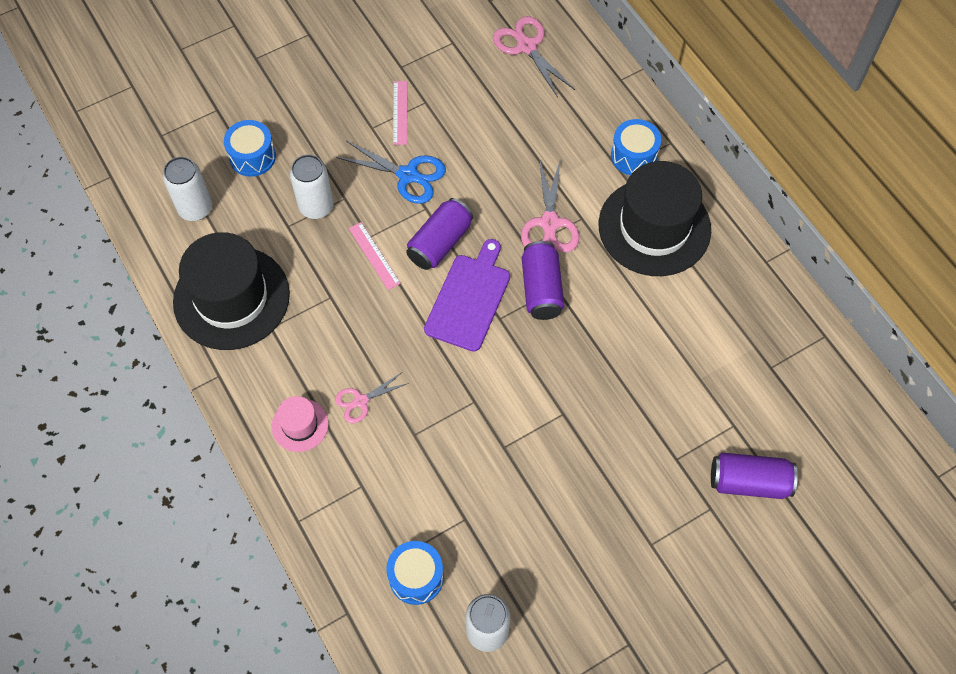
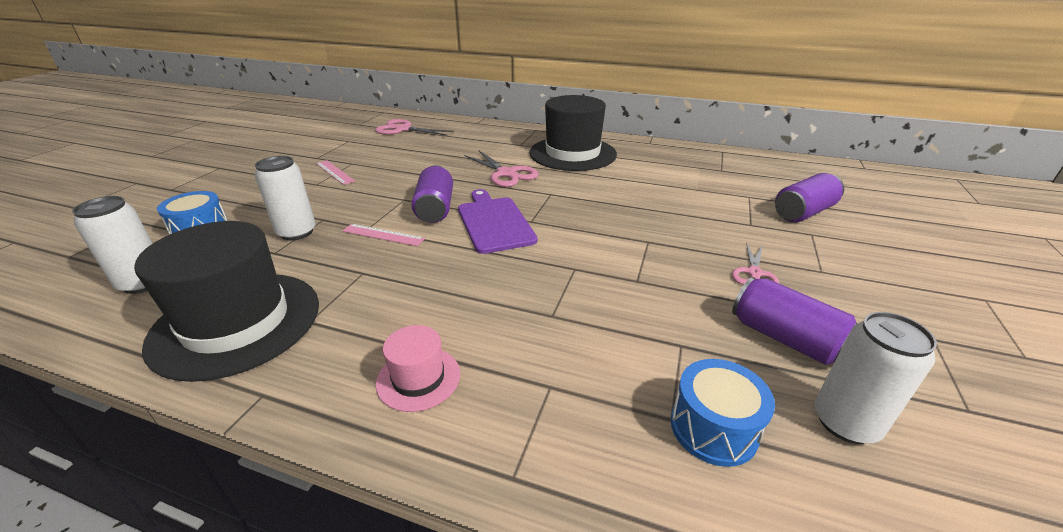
camera: 40 degrees left, 30 degrees down
(360, 401) = (470, 322): pink scissors -> pink scissors (754, 273)
(408, 175) = (371, 192): blue scissors -> none
(541, 289) = (541, 198): purple can -> purple can (785, 338)
(633, 156) = (521, 139): blue drum -> none

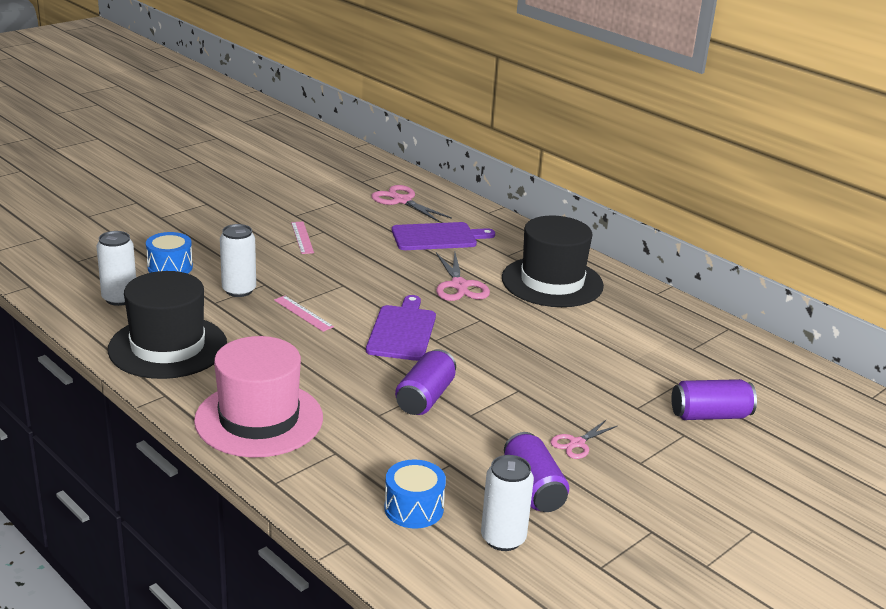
camera: 25 degrees right, 5 degrees down
(418, 378) = (259, 419): pink hat -> pink hat, size x2.15
(435, 208) = (363, 302): purple can -> purple can (425, 398)
(454, 145) = (437, 237): none -> purple cutting board

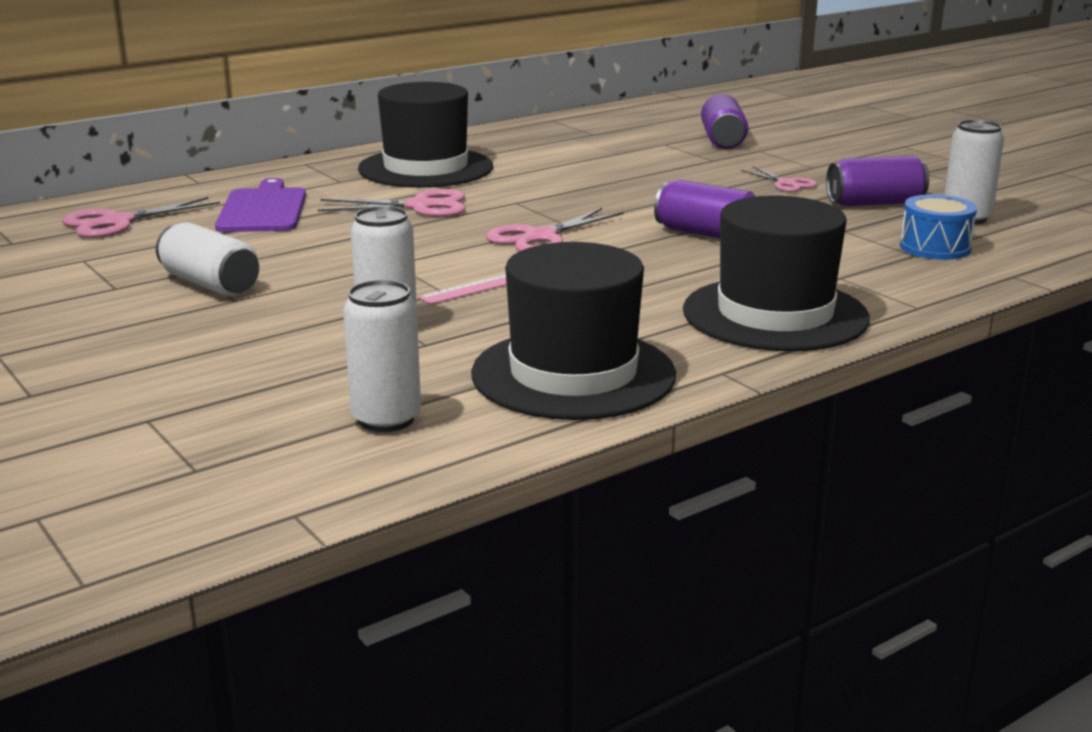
camera: 80 degrees left, 5 degrees down
(170, 267) = (273, 380): blue drum -> none
(259, 419) = (775, 314): pink hat -> black hat
(302, 237) = (210, 284): pink ruler -> white can
(402, 331) = (540, 237): purple cutting board -> pink scissors

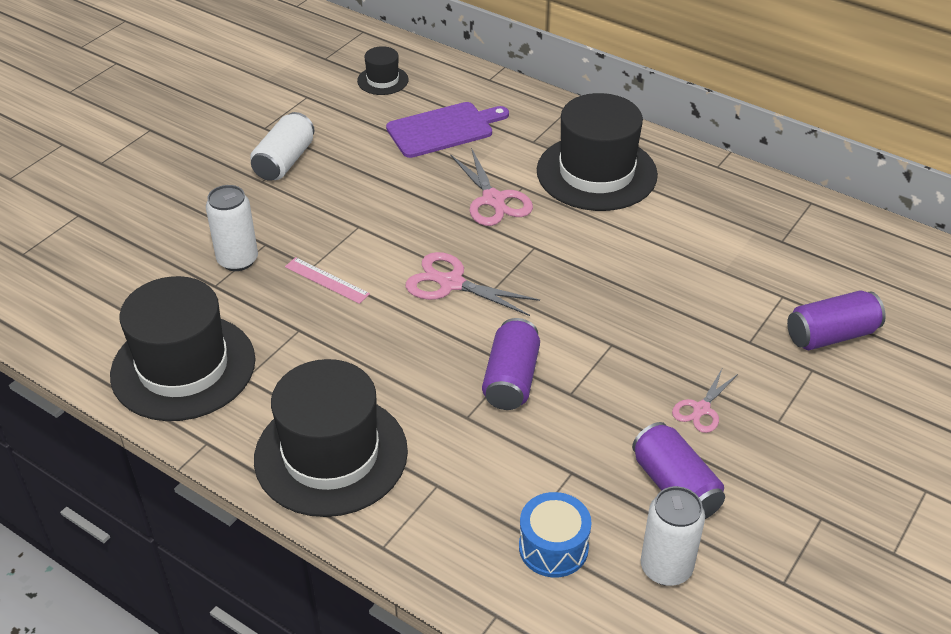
camera: 70 degrees right, 20 degrees up
(116, 222) = (383, 80): pink scissors -> black hat
(386, 419) = (97, 303): white can -> none

